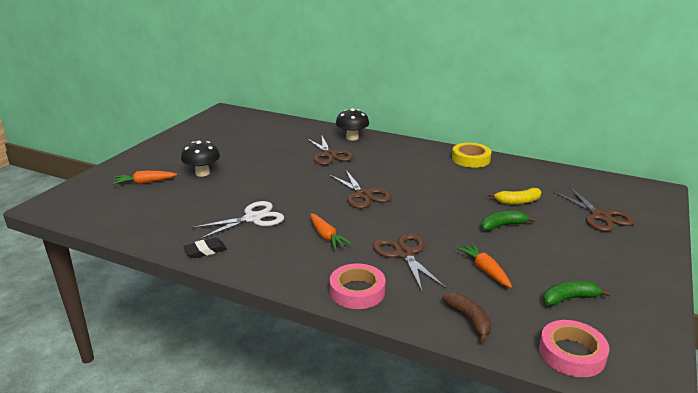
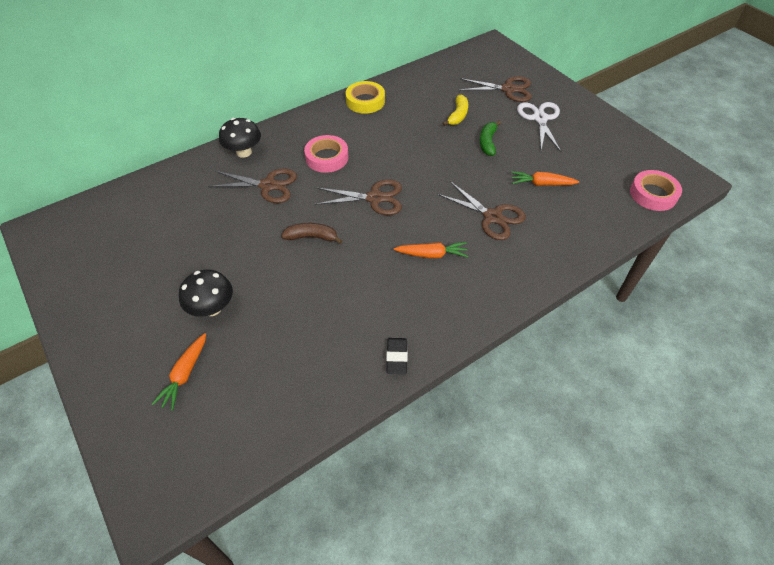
camera: 60 degrees left, 25 degrees up
(253, 218) = (358, 297): white scissors -> white scissors (540, 118)
(357, 291) = (529, 270): pink tape -> pink tape (327, 158)
(404, 254) = (492, 217): brown scissors -> brown scissors turned 150 degrees counterclockwise
(469, 320) = (597, 223): brown banana -> brown banana (312, 237)
(569, 298) = (597, 162): green banana -> none

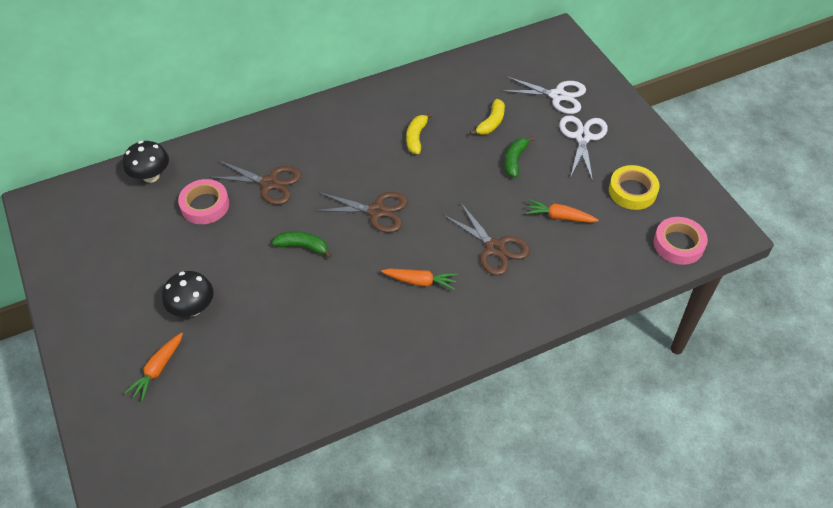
camera: 10 degrees right, 0 degrees up
(244, 152) = (251, 141): black mushroom -> black mushroom (151, 176)
(312, 237) = (303, 246): brown banana -> green banana
(327, 158) = (337, 158): pink tape -> pink tape (205, 205)
(365, 101) = (393, 93): yellow tape -> yellow tape (632, 191)
(395, 133) = (416, 137): none -> yellow banana
(396, 357) = (359, 382): black eraser -> none
(508, 89) = (558, 96): brown scissors -> white scissors

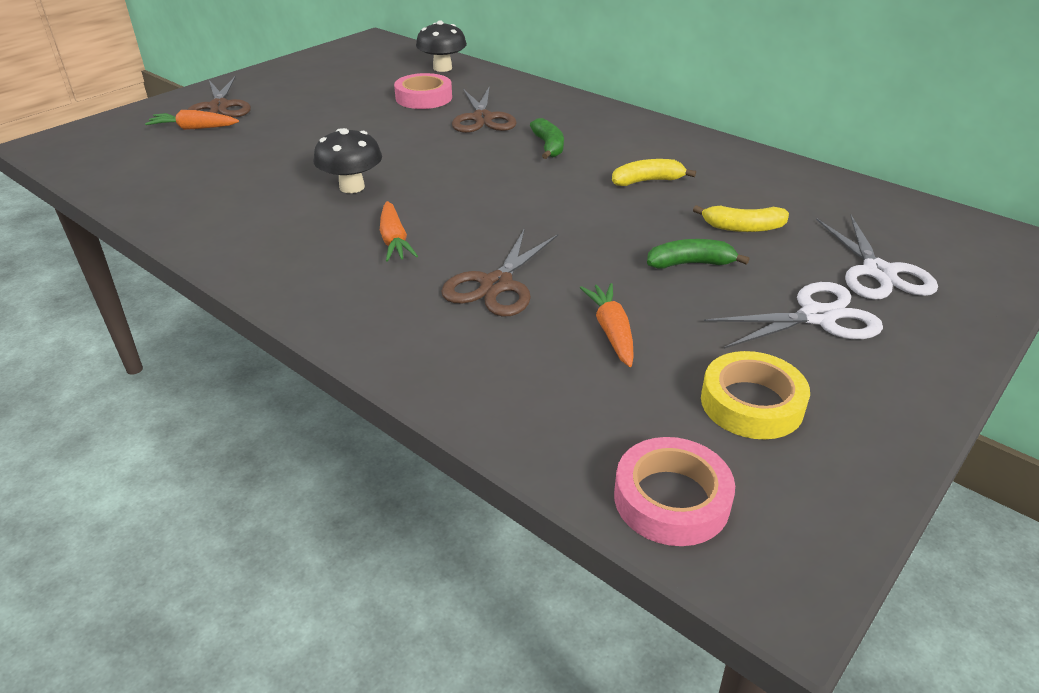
camera: 65 degrees right, 15 degrees down
(192, 308) = (280, 124): black mushroom -> black mushroom (352, 187)
(303, 246) = (402, 156): green banana -> green banana (548, 146)
(376, 211) = (493, 185): brown scissors -> brown scissors (219, 107)

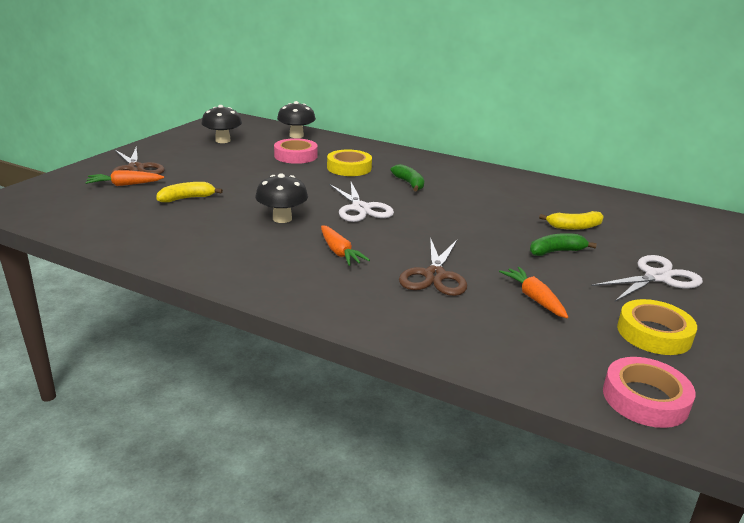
camera: 15 degrees left, 10 degrees down
(345, 72) = (223, 140): none -> black mushroom
(482, 118) = (349, 168): brown scissors -> yellow tape
(647, 181) = (492, 202): yellow banana -> yellow banana (187, 198)
(878, 272) = (675, 247): white scissors -> white scissors (360, 208)

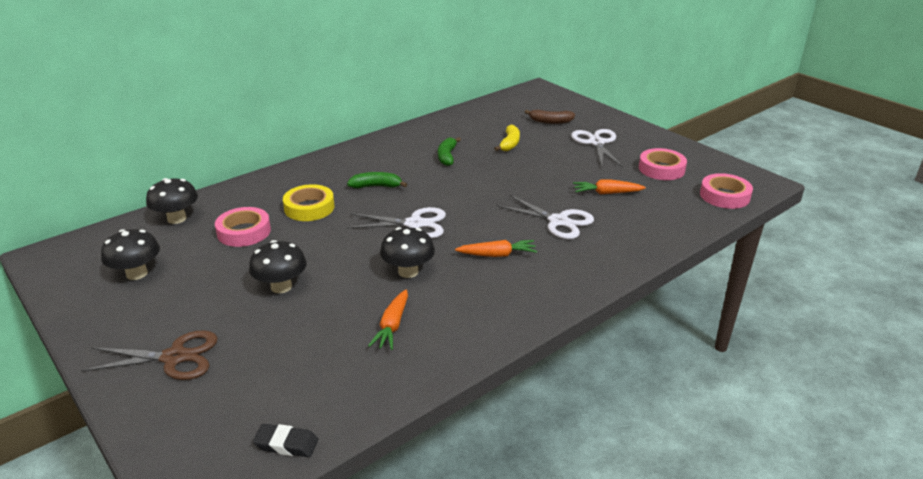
camera: 65 degrees left, 5 degrees up
(50, 216) = (286, 444): none -> black eraser
(124, 185) = (226, 372): orange carrot -> orange carrot (392, 326)
(187, 198) = (311, 325): yellow banana -> none
(232, 180) = (281, 286): none -> black mushroom
(434, 276) = (558, 221): brown scissors -> white scissors
(556, 251) = (544, 163): green banana -> green banana (447, 156)
(654, 333) = (661, 169): yellow tape -> pink tape
(666, 241) = (550, 121): none -> brown banana

